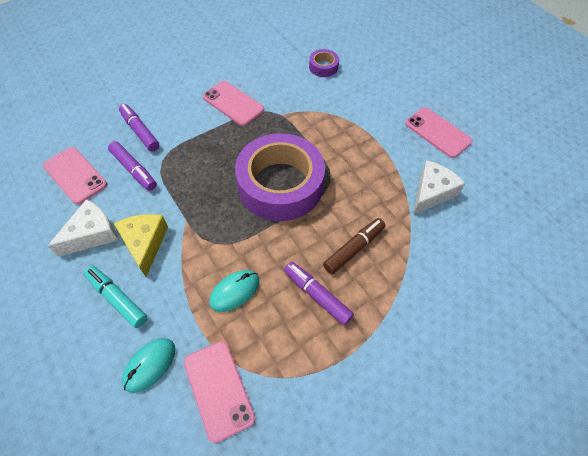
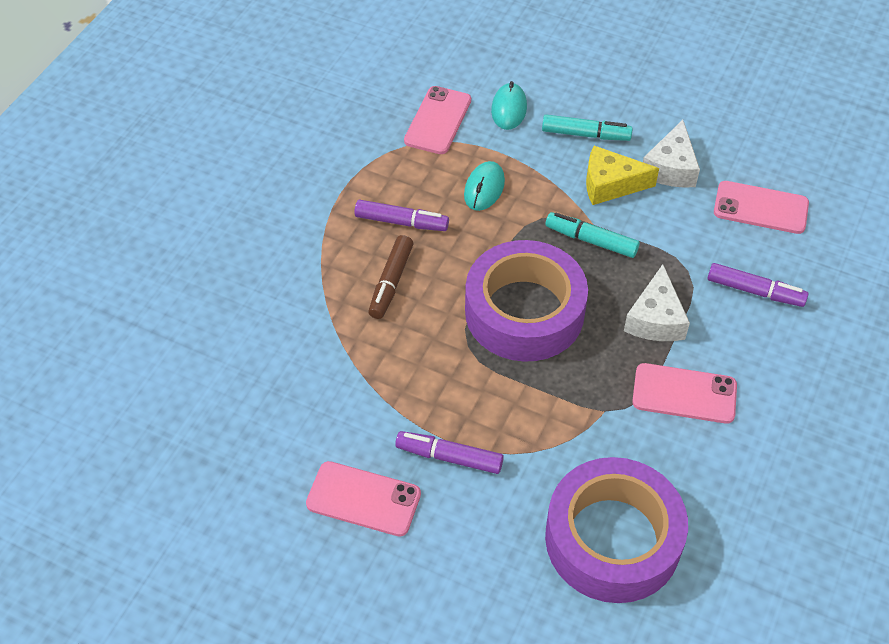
camera: 150 degrees right, 5 degrees down
(134, 170) = (706, 245): purple marker -> purple marker (449, 457)
(145, 244) = (610, 184): yellow cheese -> yellow cheese turned 135 degrees clockwise
(198, 209) = (591, 240): none -> turquoise marker
(218, 389) = (438, 120): pink phone -> pink phone turned 75 degrees clockwise
(323, 67) = (612, 539): purple tape -> purple tape, size x2.40
(431, 192) = (332, 395): white cheese -> white cheese (655, 318)

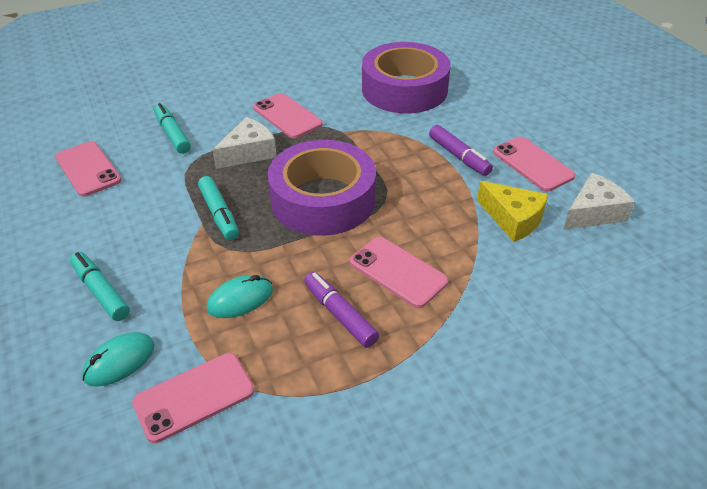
camera: 140 degrees left, 10 degrees down
(391, 282) = (398, 272): brown marker -> pink phone
(610, 184) = (148, 241): yellow cheese -> yellow cheese (513, 219)
(671, 168) = (91, 226): white cheese -> white cheese (593, 213)
(755, 291) = (172, 134): purple marker -> turquoise marker

